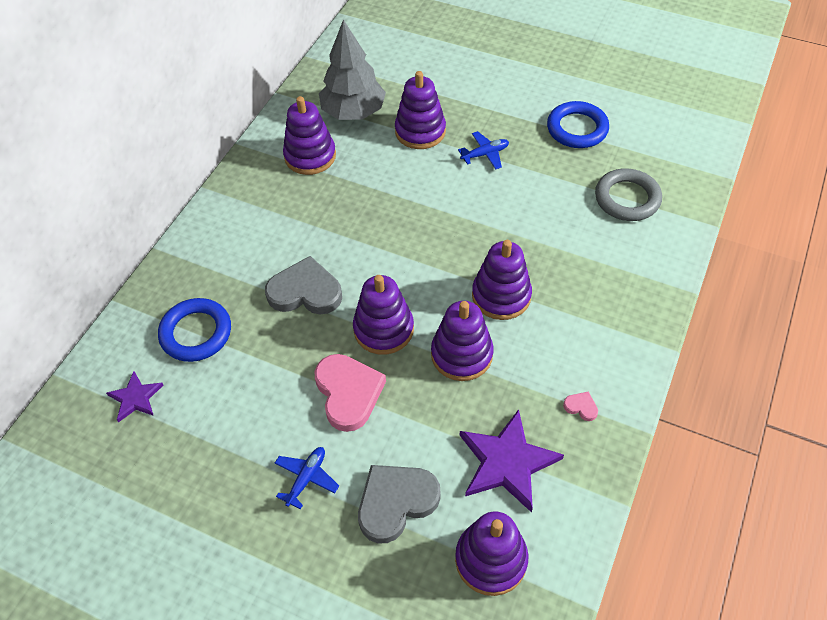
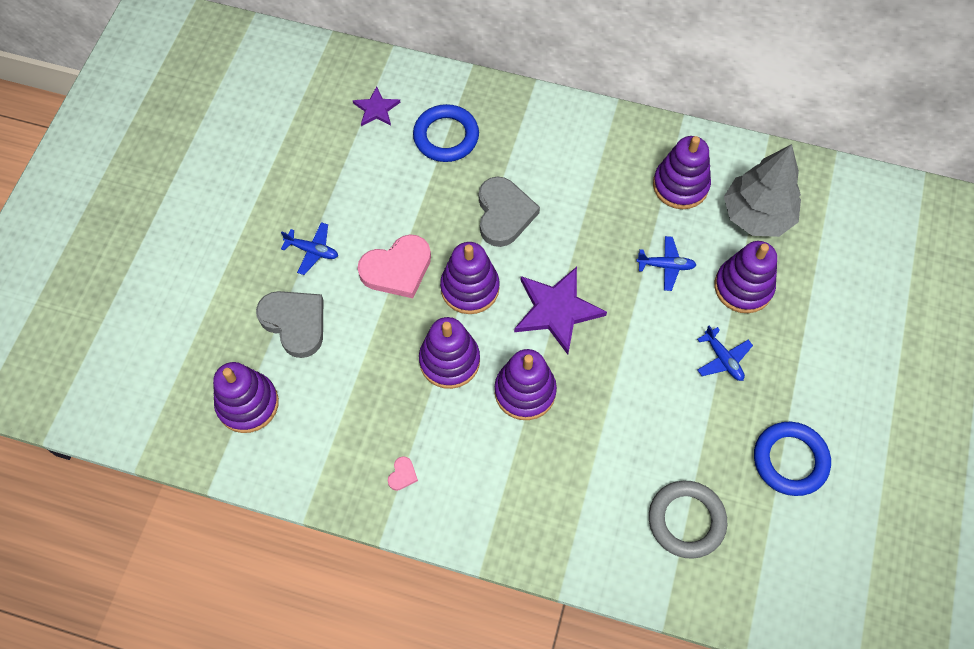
camera: 80 degrees right, 10 degrees up
(389, 178) = (666, 266): none -> blue plane
(507, 462) = (339, 410): purple star -> purple star (557, 310)

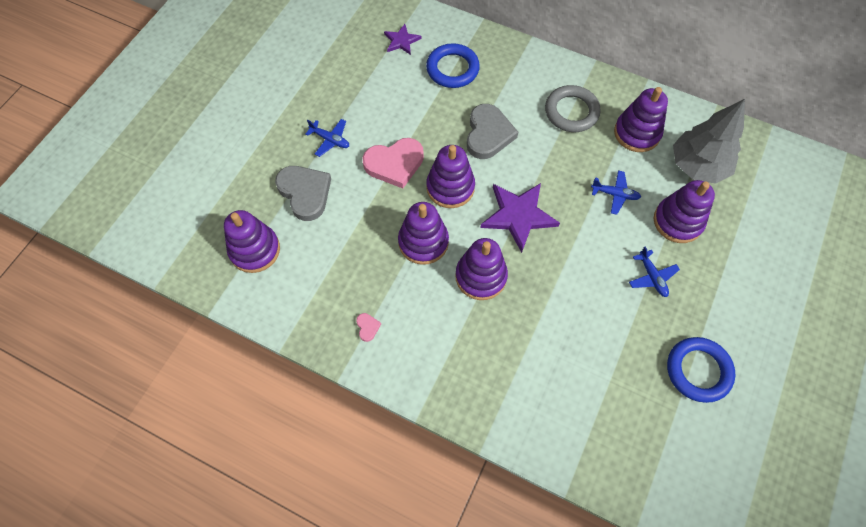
camera: 10 degrees right, 0 degrees up
(402, 475) = (367, 327): pink heart -> pink heart turned 45 degrees counterclockwise
(686, 520) = (600, 406): grey ring -> grey ring (571, 112)

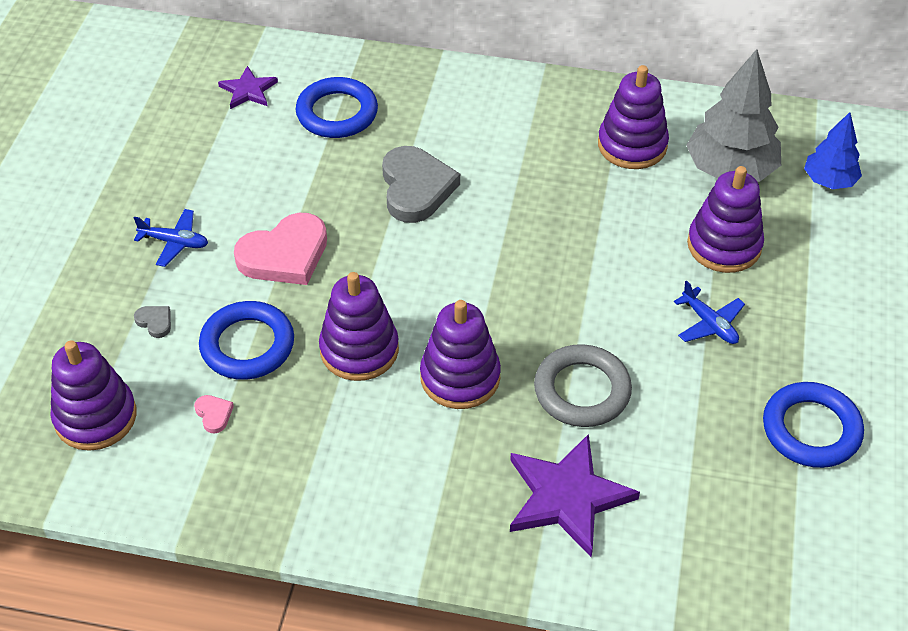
camera: 15 degrees left, 15 degrees down
(305, 193) = (155, 322): grey heart -> grey heart, size x0.42
(356, 222) = (247, 345): none -> blue ring
(367, 327) = (306, 483): pink heart -> pink heart (214, 414)
(450, 187) = (379, 269): purple stacking toy -> none
(518, 216) = (492, 285): purple star -> purple star (567, 497)
(571, 112) = (530, 136): grey ring -> grey ring (582, 390)
(615, 194) = (624, 229): blue plane -> none
(763, 189) = (829, 181): none -> blue tree

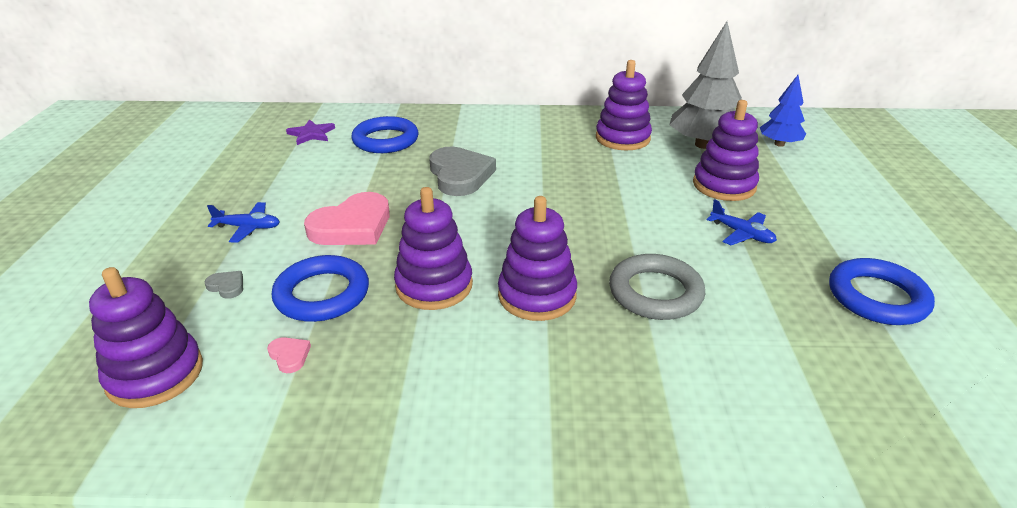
camera: 10 degrees left, 15 degrees down
(567, 497) = (682, 383): purple star -> none

